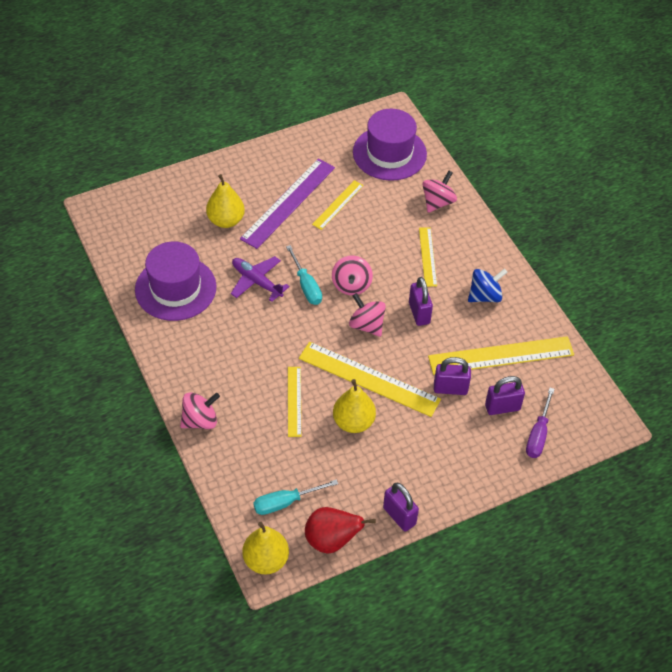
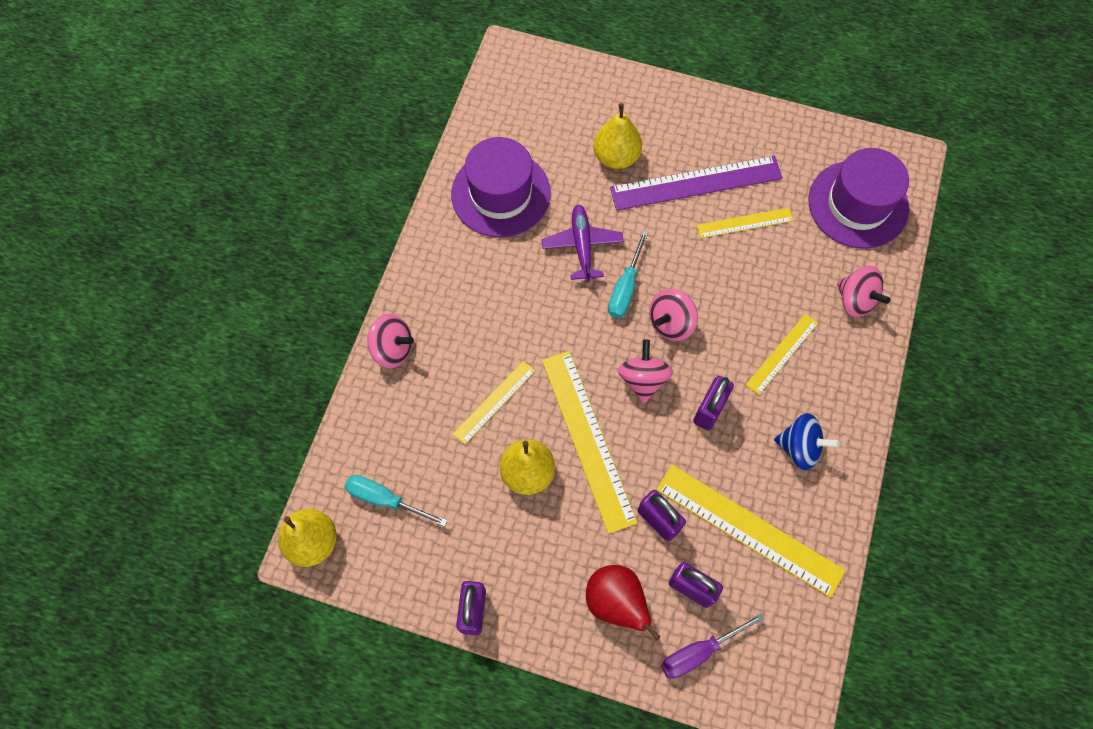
camera: 45 degrees right, 15 degrees up
(331, 540) = (388, 577): red pear -> red pear (616, 602)
(437, 202) = (855, 300): pink spinning top -> pink spinning top turned 60 degrees clockwise

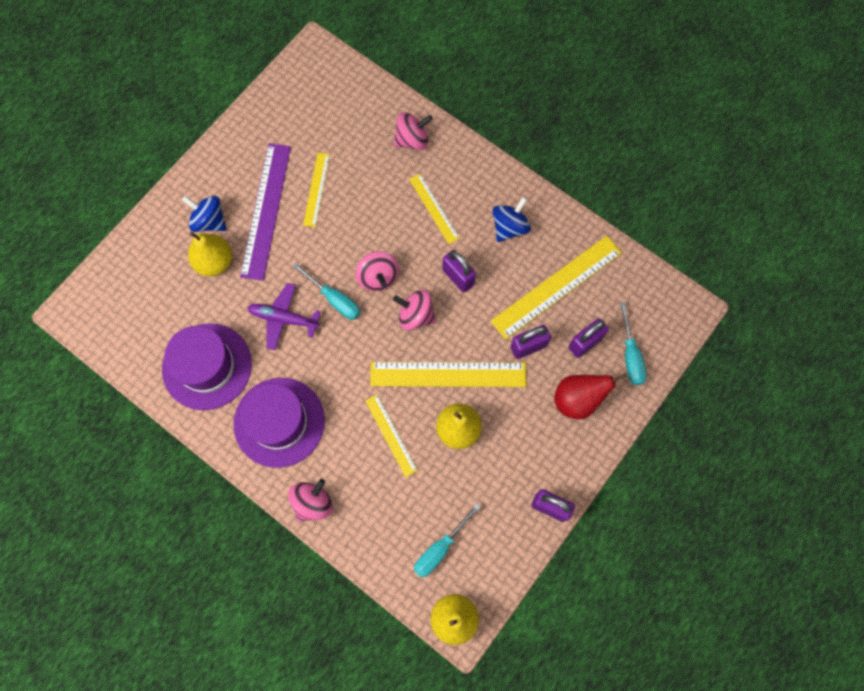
camera: 70 degrees left, 5 degrees up
(658, 135) = (209, 221): none -> blue spinning top
(699, 652) = (630, 355): purple screwdriver -> turquoise screwdriver
(858, 204) = (336, 103): purple hat -> purple hat (279, 422)

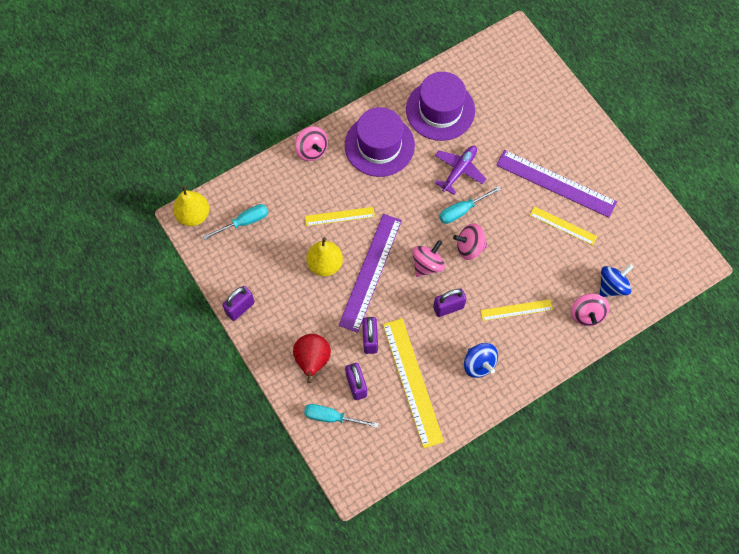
camera: 110 degrees right, 5 degrees down
(209, 221) = (559, 141): blue spinning top -> blue spinning top (612, 286)
(214, 262) = (523, 136): yellow pear -> none
(440, 548) = (244, 222): turquoise screwdriver -> turquoise screwdriver turned 90 degrees clockwise
(448, 374) = (370, 272): yellow ruler -> purple ruler

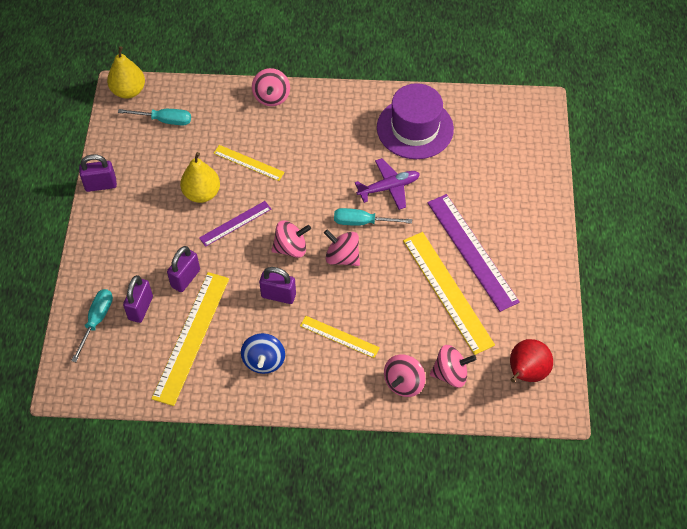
camera: 35 degrees right, 10 degrees down
(312, 361) = (122, 264): red pear -> red pear (525, 373)
(332, 417) = (96, 320): turquoise screwdriver -> turquoise screwdriver turned 60 degrees clockwise
(370, 272) = (235, 223): purple ruler -> purple ruler, size x0.55
(379, 145) = (334, 126): purple hat -> none
(563, 225) = (447, 291): yellow ruler -> yellow ruler, size x1.81
(612, 286) = (450, 374): blue spinning top -> pink spinning top

